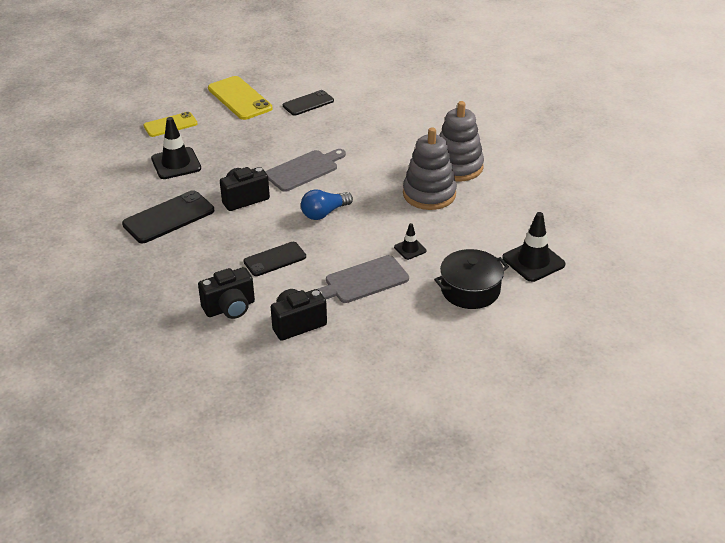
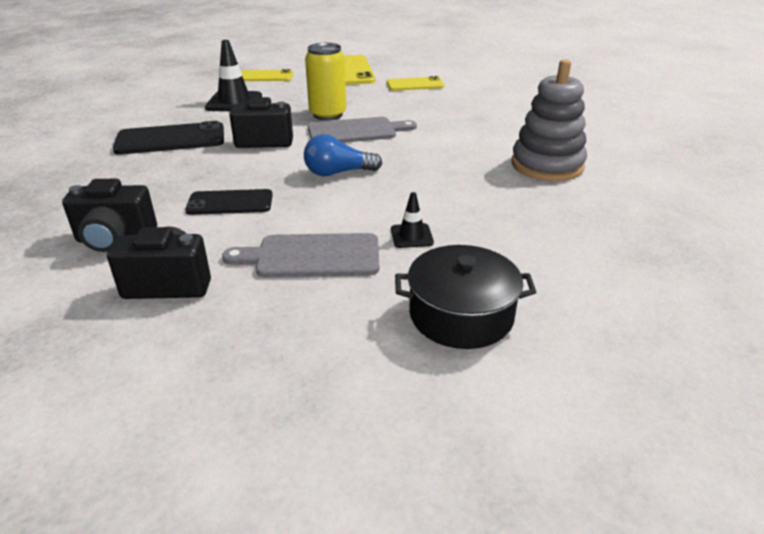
camera: 25 degrees right, 5 degrees down
(267, 157) = (328, 114): none -> yellow can
(308, 103) = (415, 84): black phone -> yellow phone
(429, 194) = (488, 184): grey stacking toy -> none
(533, 261) = (597, 303): black traffic cone -> none

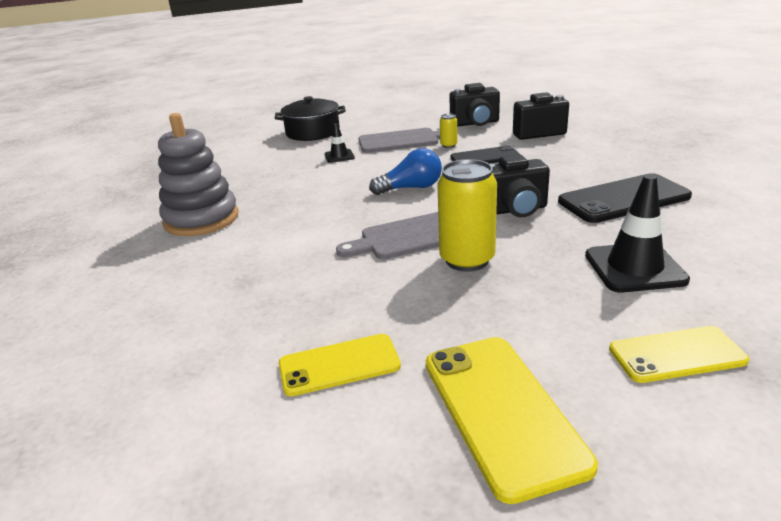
camera: 175 degrees right, 5 degrees down
(254, 233) = (448, 145): none -> yellow can

